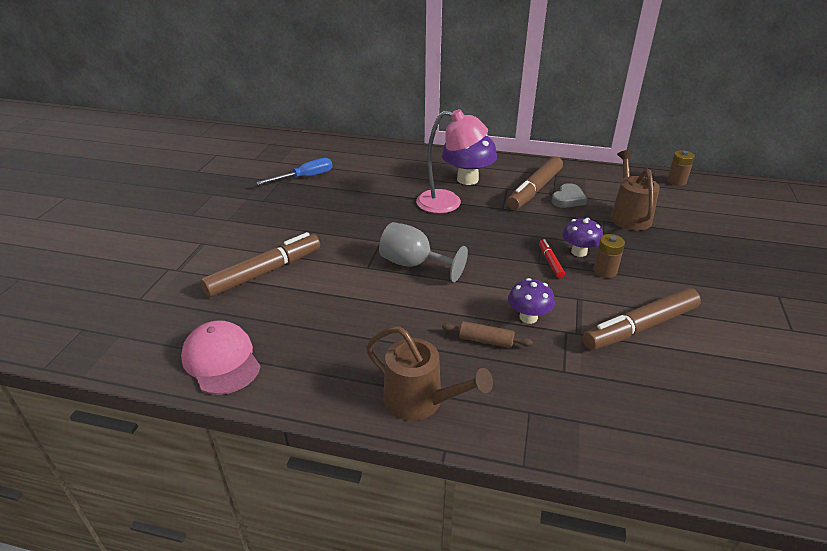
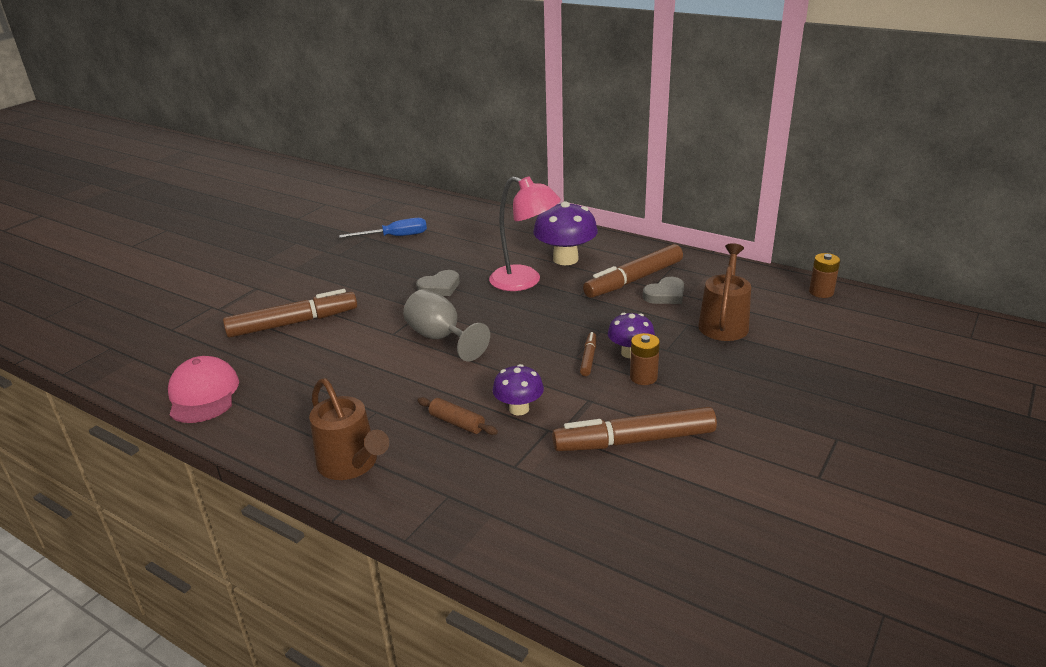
camera: 20 degrees right, 5 degrees down
(379, 218) = (440, 287): none -> grey heart
(550, 262) = (588, 358): red marker -> brown marker

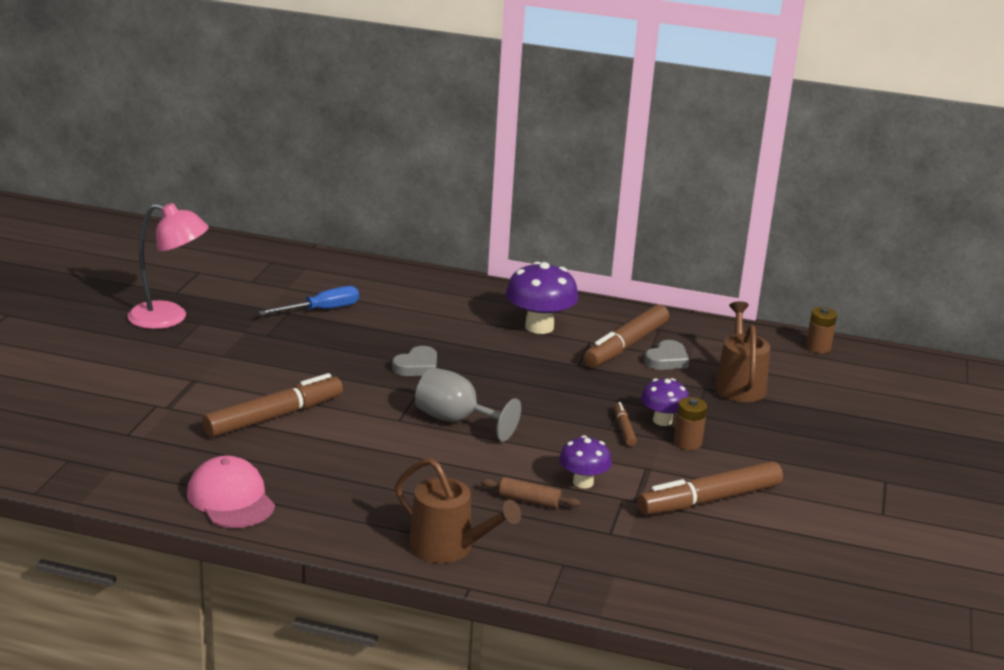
camera: 20 degrees left, 5 degrees down
(525, 281) = (509, 354): pink lamp -> pink lamp (169, 318)

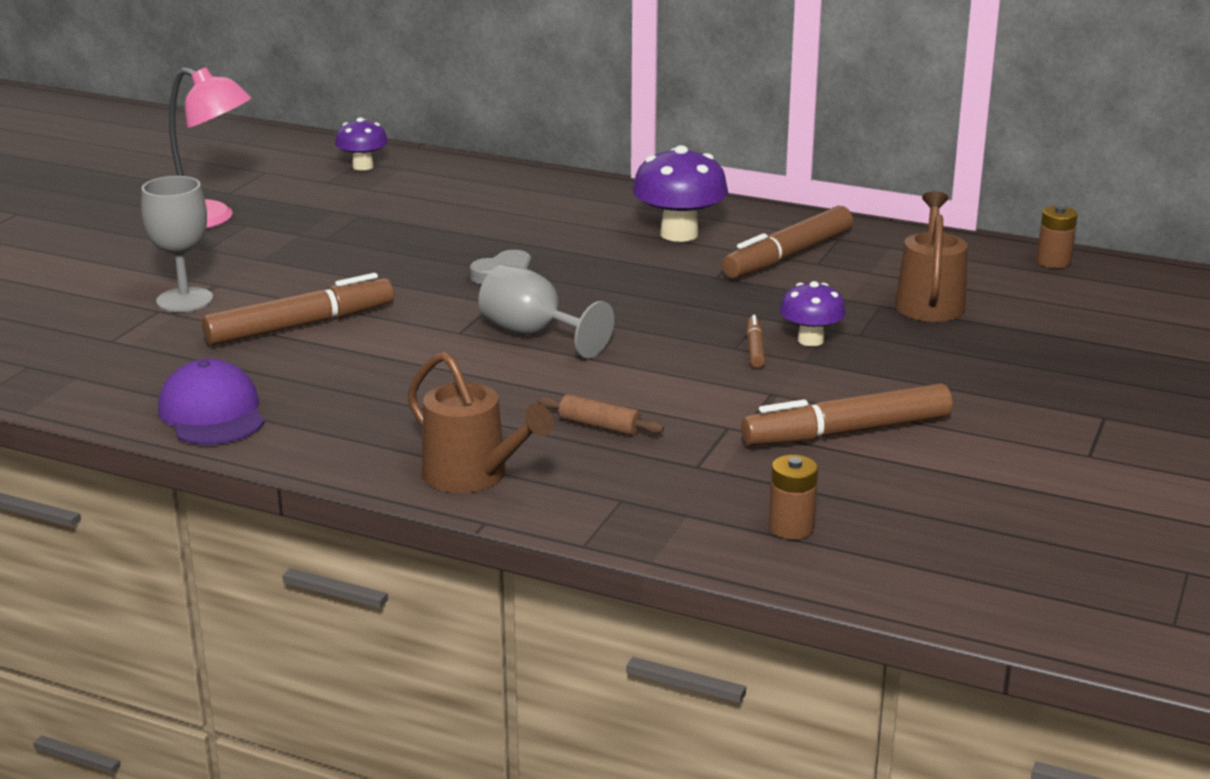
camera: 10 degrees right, 0 degrees up
(174, 395) = (184, 300): none -> grey goblet
(230, 499) = (212, 413): pink cap -> purple cap
(321, 310) = (403, 213): blue screwdriver -> none
(583, 482) = (679, 407): purple mushroom -> purple mushroom (363, 166)
(667, 360) = (839, 272): grey heart -> none
(687, 443) = (837, 366): brown battery -> brown battery (791, 528)

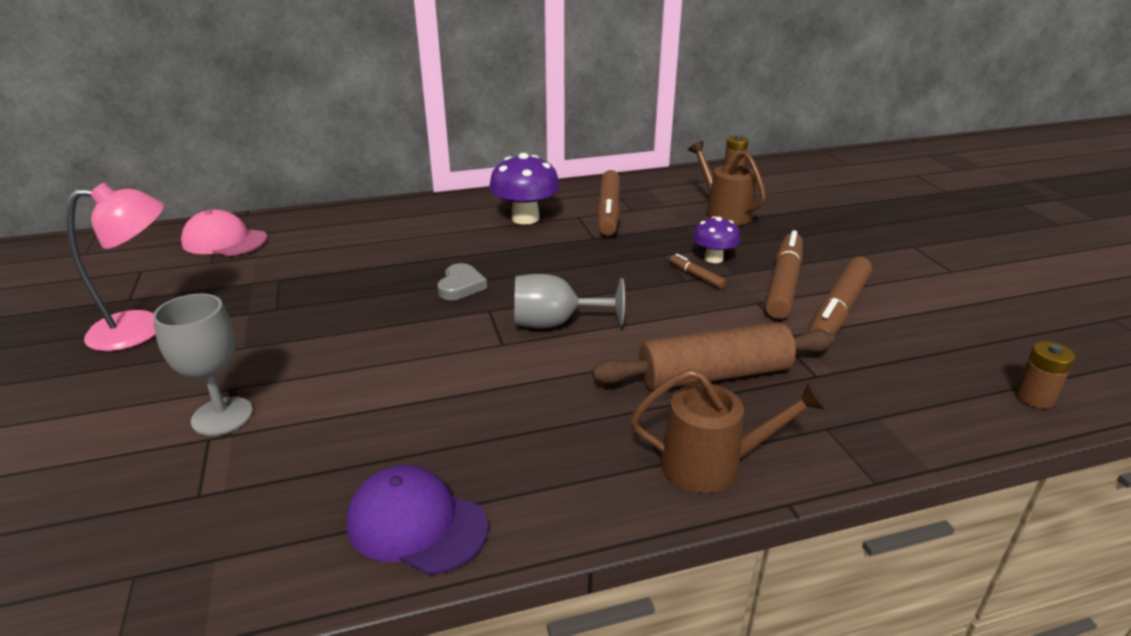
camera: 40 degrees left, 5 degrees up
(300, 326) = (369, 394): brown marker -> brown marker (784, 284)
(363, 166) = (224, 241): purple mushroom -> pink cap
(600, 426) = (714, 375): brown rolling pin -> brown rolling pin, size x2.20
(791, 528) = (939, 393): brown battery -> brown battery (1034, 397)

